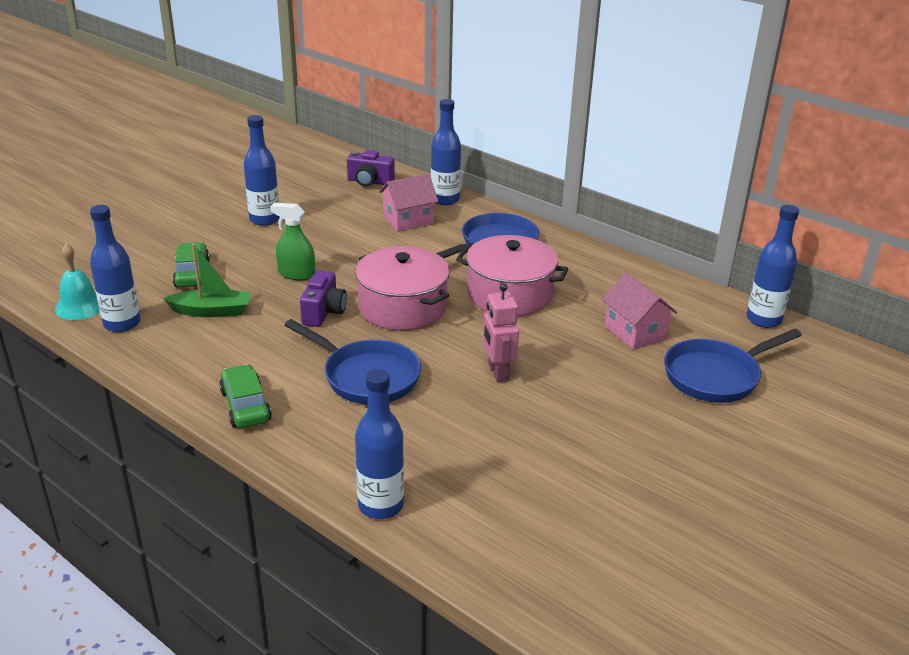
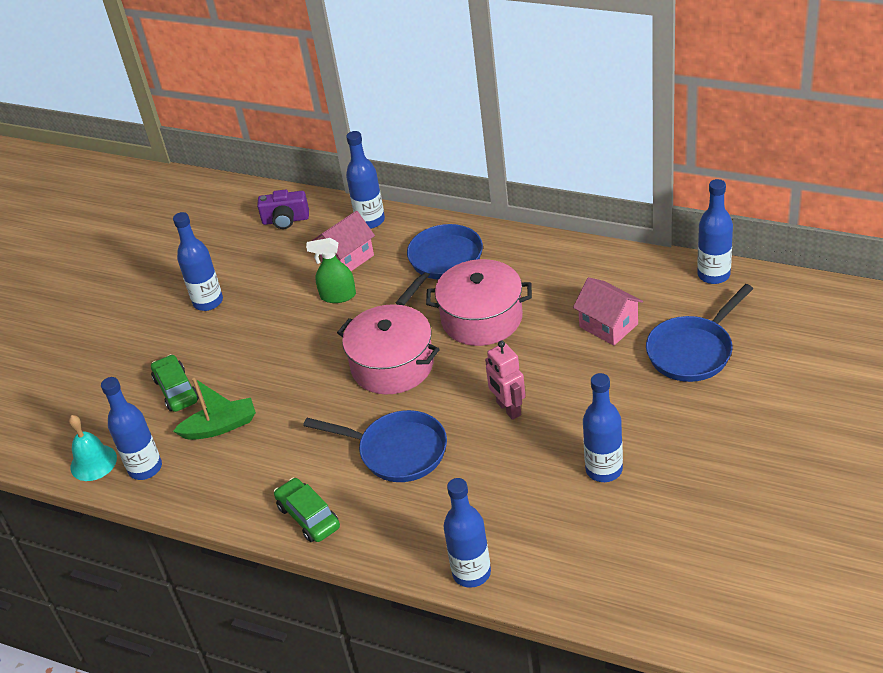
camera: 10 degrees left, 10 degrees up
(296, 274) = (275, 358): green spray bottle -> green spray bottle (338, 296)
(323, 312) = (323, 394): purple camera -> none
(572, 453) = (604, 470): none -> blue bottle

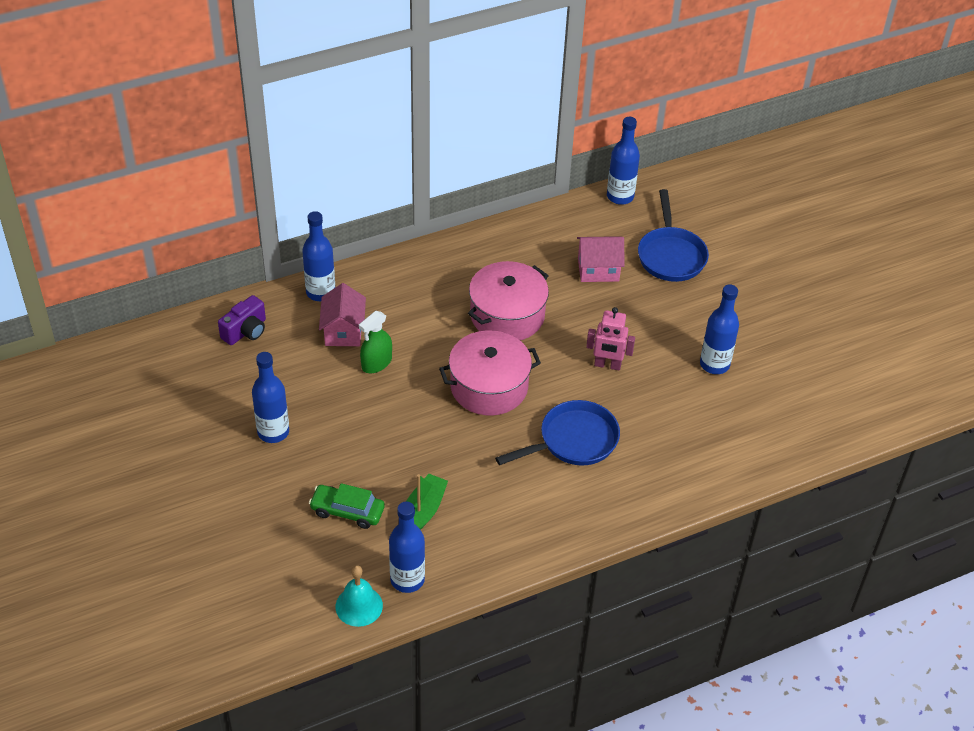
camera: 55 degrees left, 5 degrees up
(308, 517) = (574, 523): green car -> none
(443, 262) = (423, 292): blue pan -> none
(471, 573) = (721, 480): blue bottle -> none

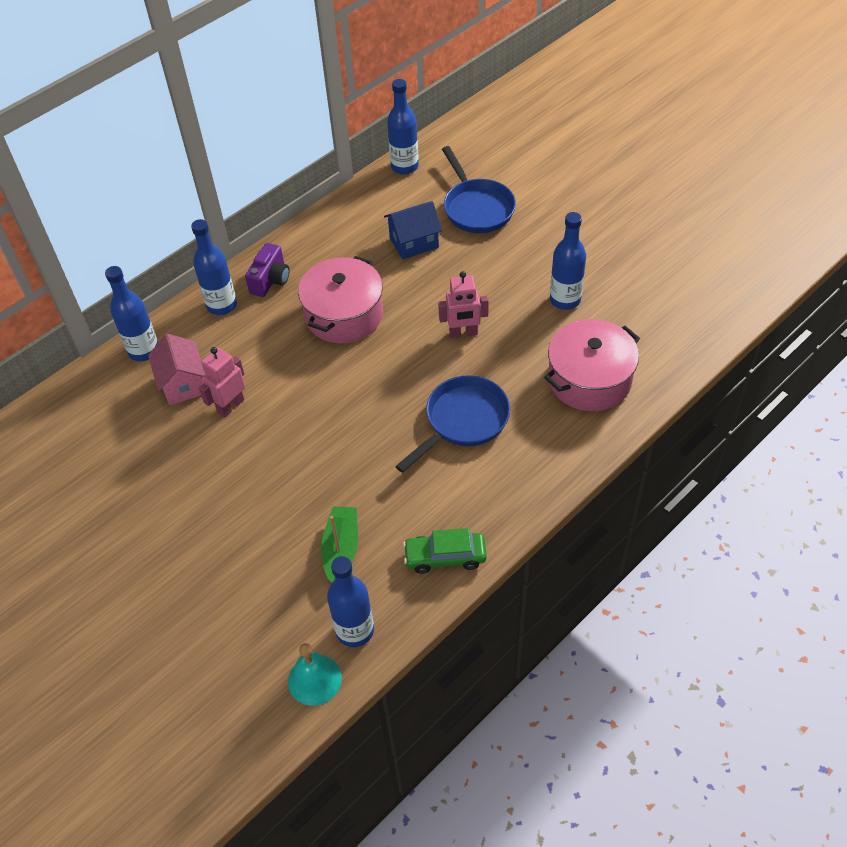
camera: 15 degrees left, 5 degrees up
(246, 331) = (79, 416): purple camera -> purple camera (270, 280)
(273, 432) = (148, 516): blue bottle -> blue bottle (222, 305)
(347, 511) = (261, 576): green car -> green car (445, 556)
(376, 363) = (230, 406): green spray bottle -> pink robot
(489, 387) = (355, 393): pink pot -> pink pot (589, 379)
(598, 270) = (414, 242): pink house -> blue house

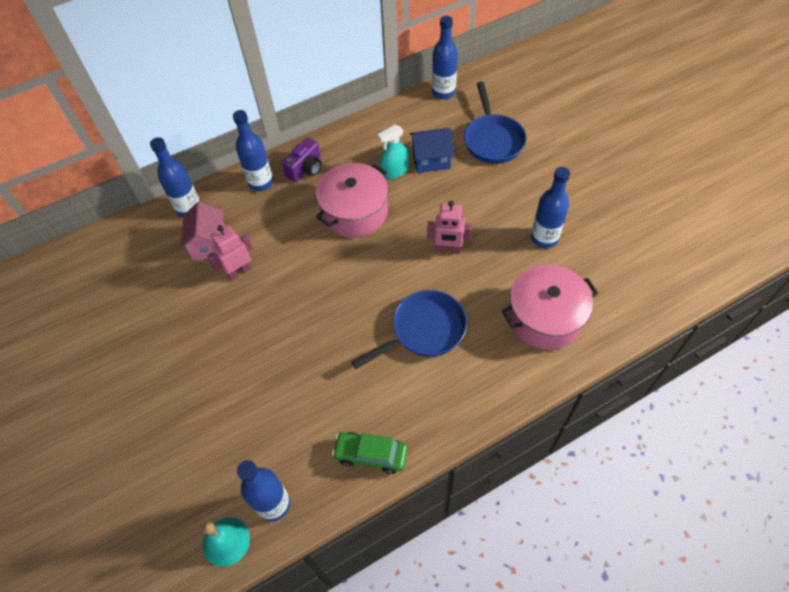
camera: 15 degrees right, 5 degrees up
(341, 549) = (286, 424): green boat -> none
(376, 262) = (395, 171): none -> turquoise spray bottle

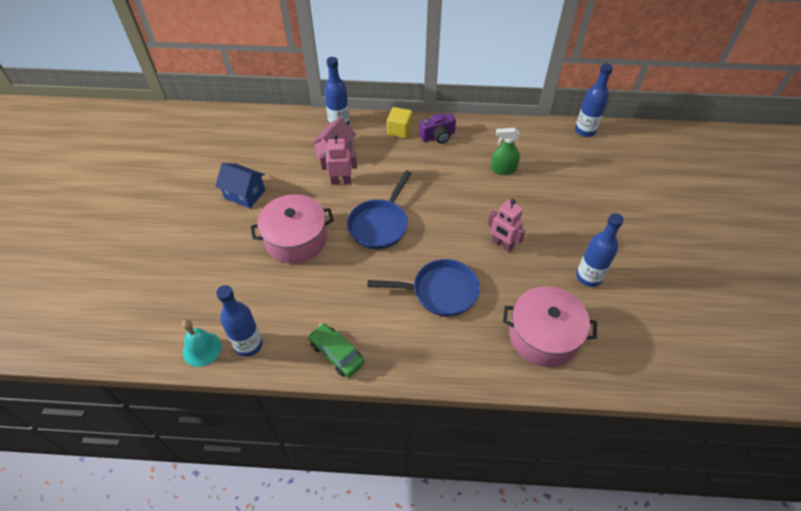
camera: 30 degrees right, 5 degrees down
(261, 182) = (399, 130): blue bottle -> yellow cube
(354, 212) = (451, 182): pink pot -> pink pot (296, 239)
(395, 171) = (503, 169): turquoise spray bottle -> green spray bottle
(431, 160) = (538, 174): blue house -> blue house (245, 194)
(493, 140) = (600, 183): blue pan -> blue pan (380, 224)

